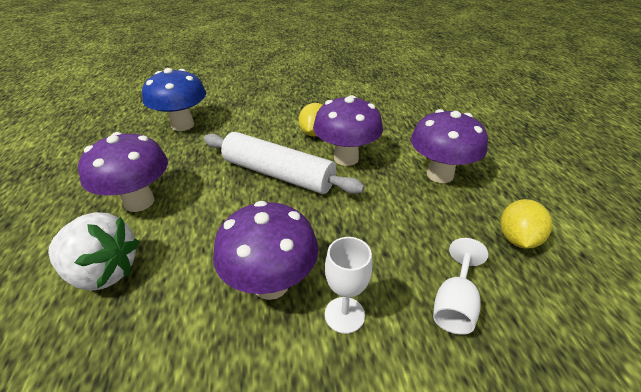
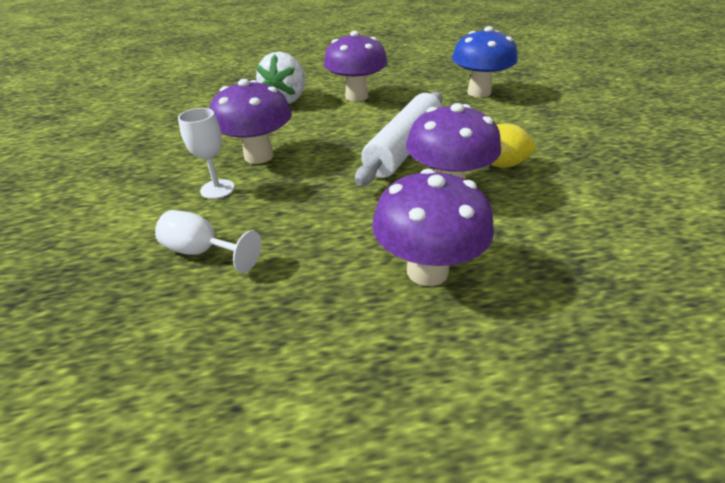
camera: 90 degrees right, 0 degrees up
(517, 239) = (281, 330): yellow lemon -> none

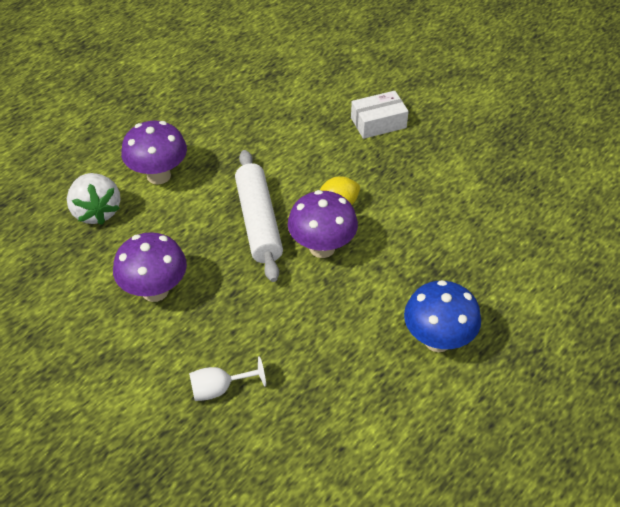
camera: 40 degrees left, 10 degrees up
(217, 189) = (163, 339): white goblet -> none
(427, 271) = (362, 319): purple mushroom -> none
(479, 92) = (259, 121): blue mushroom -> blue mushroom (437, 340)
(605, 124) = (378, 123): none -> white box

